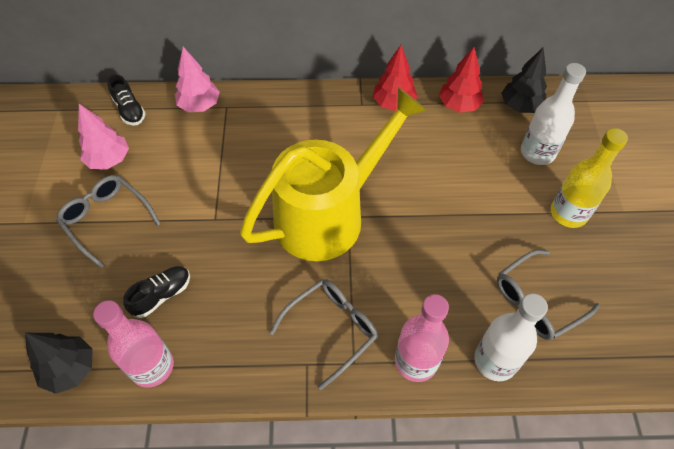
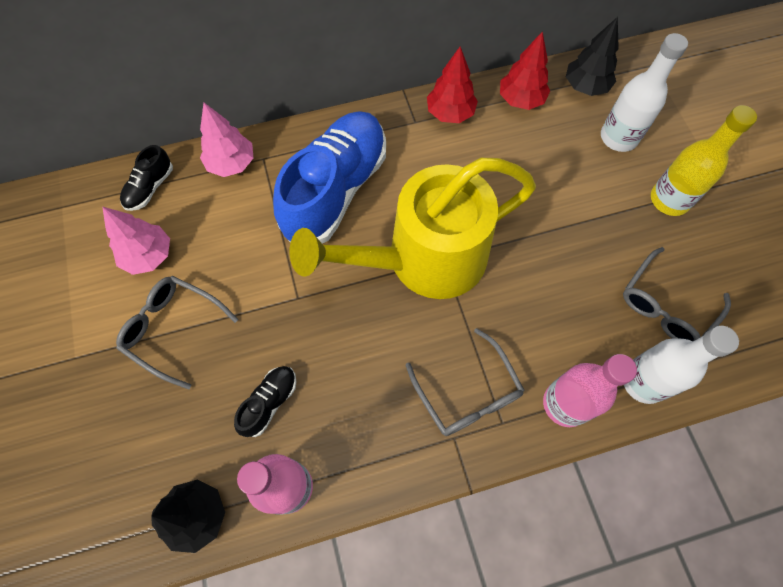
camera: 15 degrees left, 10 degrees up
(129, 110) = (150, 188): black shoe -> black shoe turned 75 degrees clockwise
(276, 143) = (335, 190): none -> blue shoe
(330, 213) = (422, 260): yellow watering can -> yellow watering can turned 150 degrees counterclockwise
(331, 329) = (467, 392): grey glasses -> grey glasses turned 120 degrees clockwise

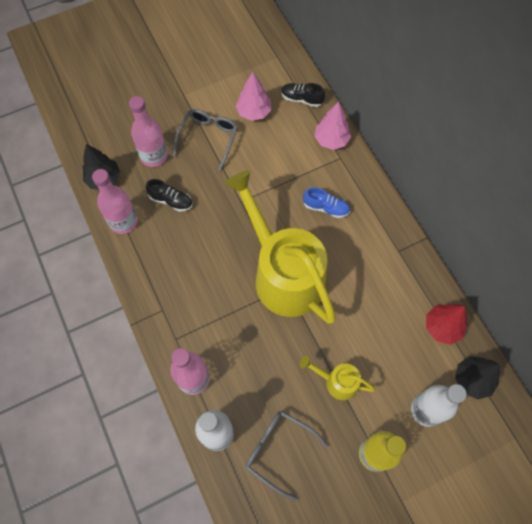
camera: 80 degrees right, 0 degrees up
(178, 421) = (154, 156): none -> pink bottle
(335, 190) = (326, 208): blue shoe -> blue shoe, size x0.43
(450, 113) = (413, 275): red tree -> none
(467, 392) = (192, 314): grey glasses -> none
(580, 223) = (336, 382): none -> yellow watering can

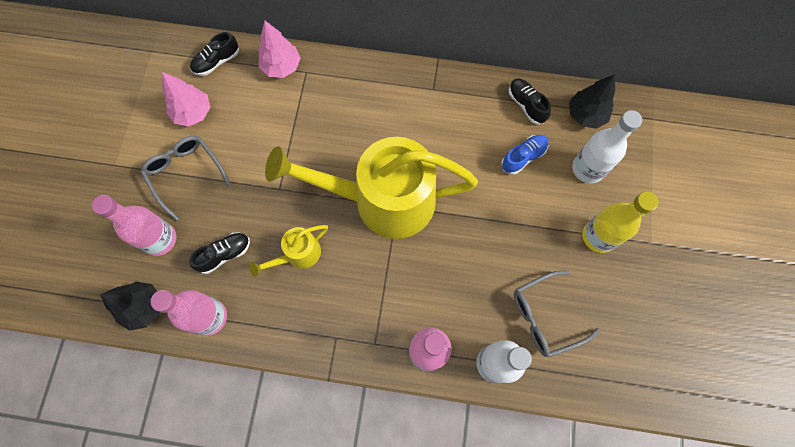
camera: 55 degrees left, 5 degrees up
(326, 208) = (346, 119): blue shoe -> blue shoe (523, 157)
(336, 382) = (516, 224): yellow watering can -> yellow watering can (297, 255)
(442, 327) = (526, 105): red tree -> black shoe

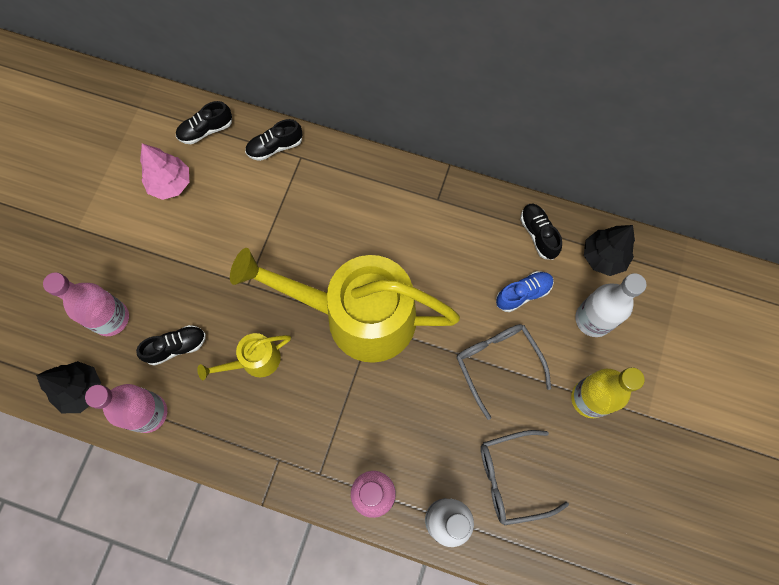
camera: 10 degrees right, 0 degrees up
(185, 174) = (150, 251): grey glasses -> grey glasses (497, 364)
(281, 67) = (275, 147): pink tree -> black shoe

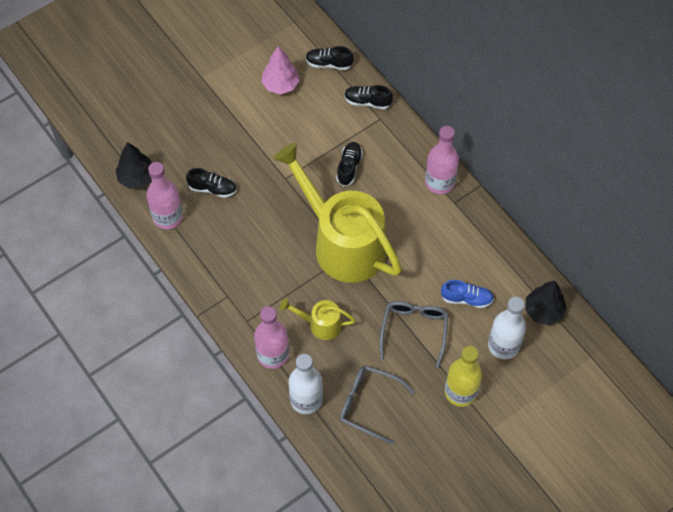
camera: 35 degrees right, 10 degrees down
(111, 318) = (184, 146): pink bottle -> pink bottle (439, 182)
(254, 361) = (255, 228): yellow watering can -> yellow watering can (320, 324)
(538, 234) = (508, 268): black shoe -> black shoe (349, 167)

